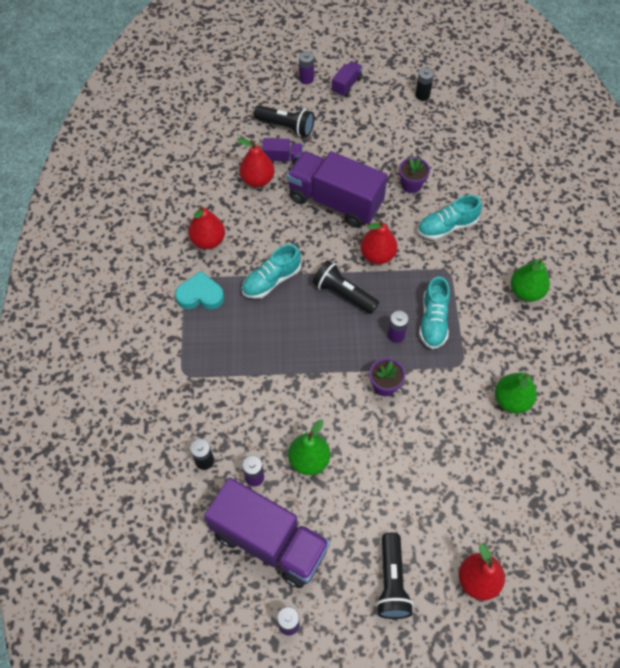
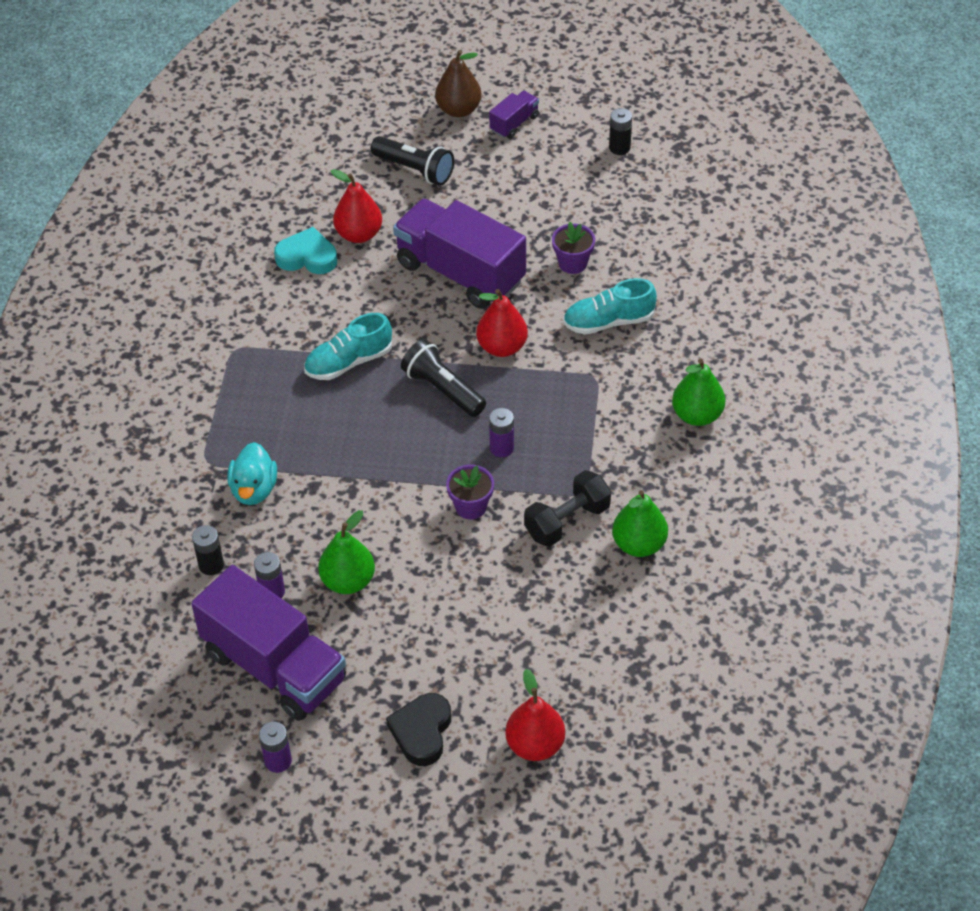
camera: 10 degrees right, 10 degrees down
(200, 295) = (248, 369): turquoise heart -> turquoise heart (307, 257)
(208, 240) = (274, 303): red pear -> none
(224, 393) = (254, 489): none -> turquoise duck
(282, 158) = (400, 210): purple truck -> none
(306, 79) = (458, 110): purple battery -> brown pear
(391, 581) = (422, 732): black flashlight -> black heart
(433, 321) = (558, 436): turquoise shoe -> none
(456, 388) = (567, 521): none -> black dumbbell

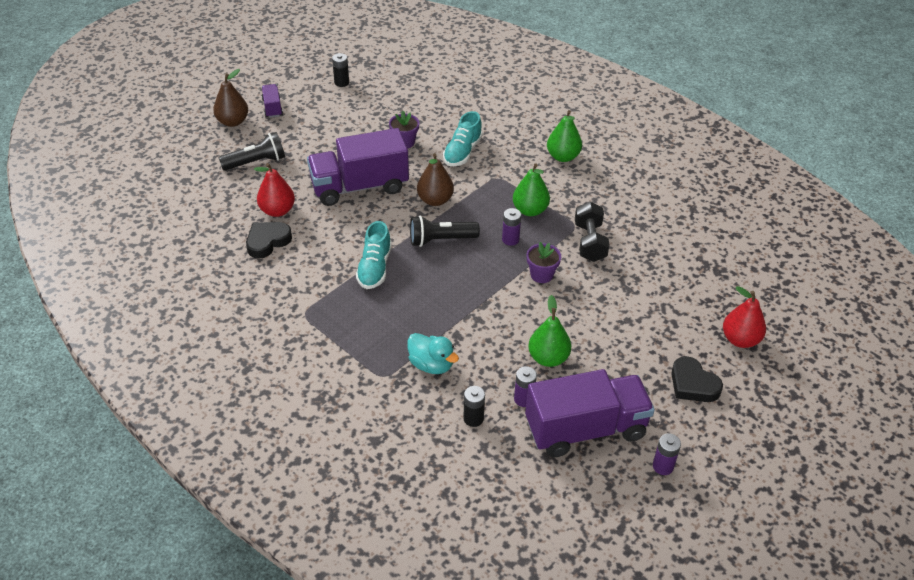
camera: 55 degrees left, 5 degrees down
(307, 257) = (267, 241): turquoise heart -> black heart
(502, 347) = (435, 200): red pear -> brown pear
(639, 544) = (632, 224): green pear -> green pear (530, 210)

